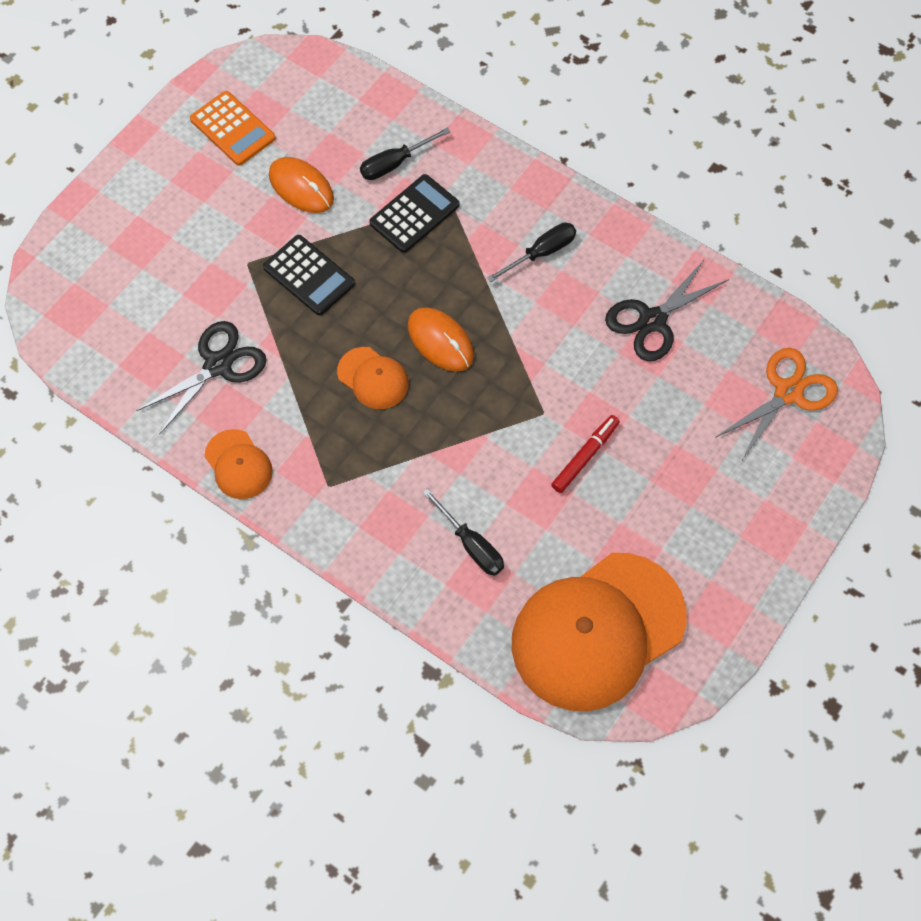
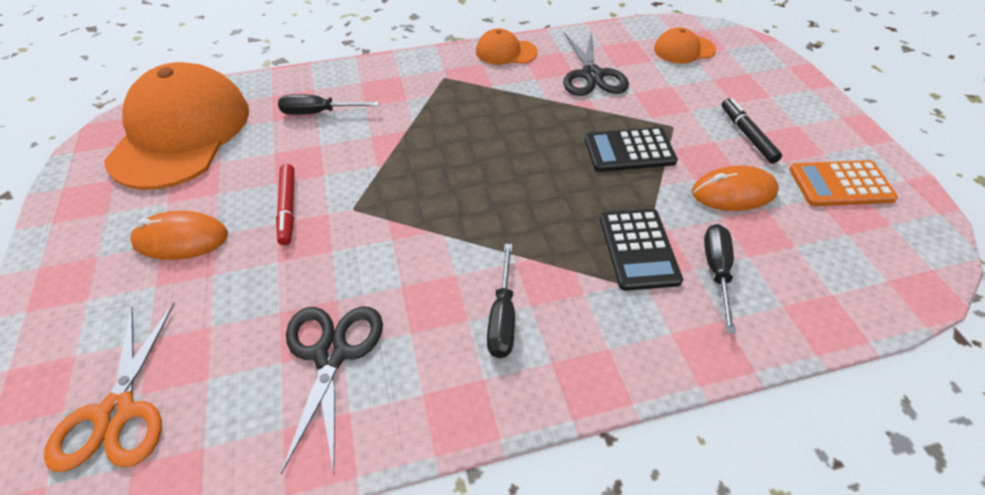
camera: 130 degrees right, 15 degrees down
(216, 208) = (747, 135): none -> black marker
(373, 378) = (498, 136): orange cap -> orange cap (684, 49)
(440, 341) = (488, 188): orange mouse -> orange mouse (181, 239)

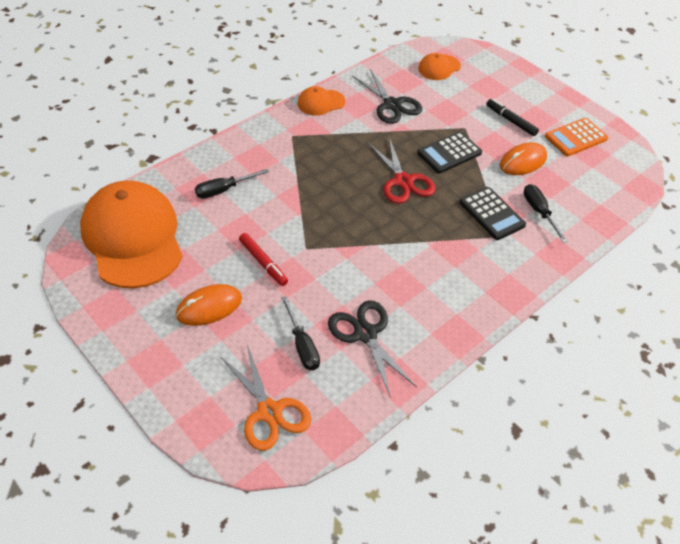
camera: 30 degrees left, 0 degrees up
(502, 317) = (444, 278): black screwdriver -> black screwdriver (302, 345)
(540, 167) = (403, 181): none -> red scissors

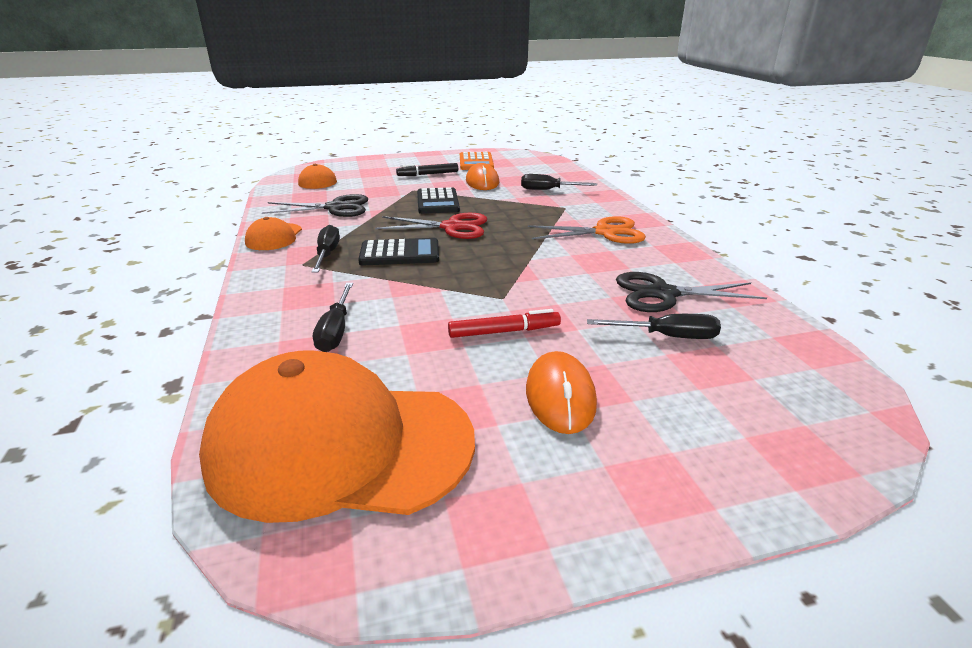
camera: 60 degrees left, 20 degrees down
(269, 412) = (780, 387): orange scissors -> orange scissors (605, 232)
(313, 140) = (327, 254): none -> black screwdriver
(492, 214) = (534, 205): black calculator -> black calculator (400, 253)

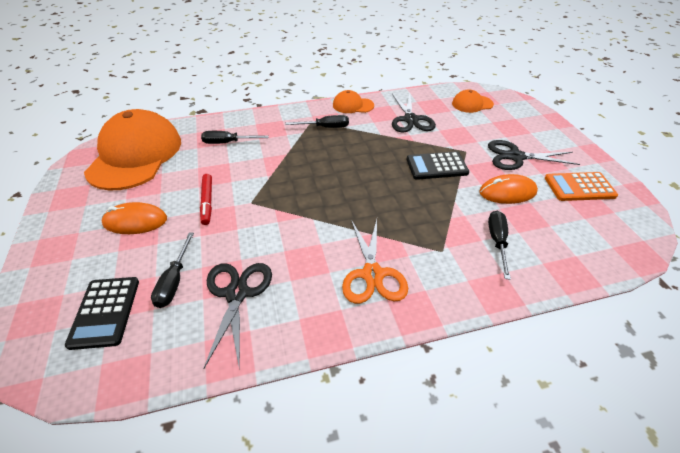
camera: 90 degrees right, 15 degrees up
(400, 253) = (326, 155): black calculator -> black calculator (105, 312)
(428, 174) = (516, 157): black marker -> black scissors
(452, 227) = (377, 176): red scissors -> none

